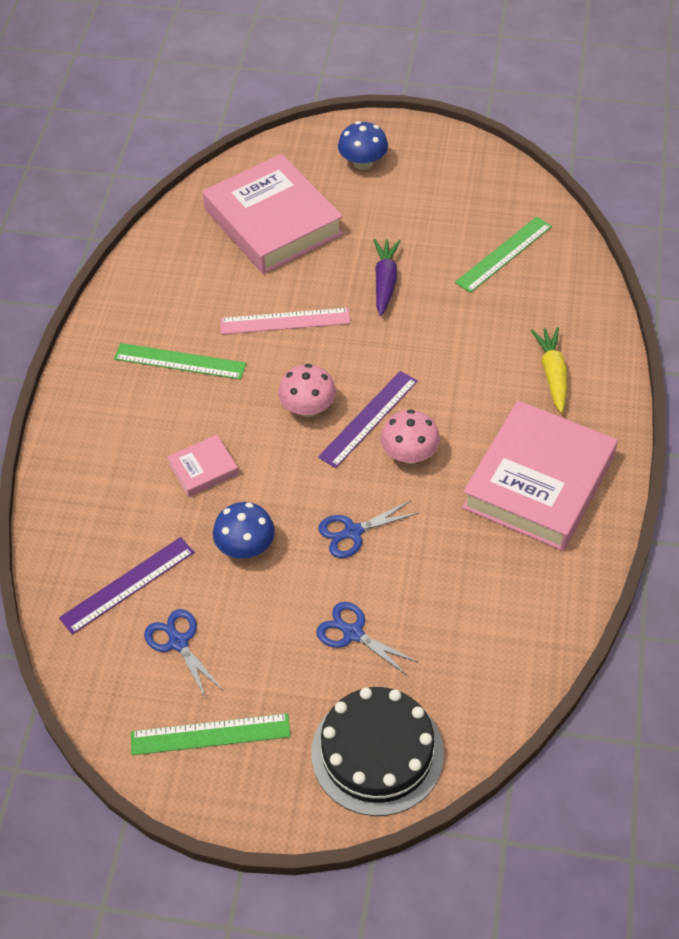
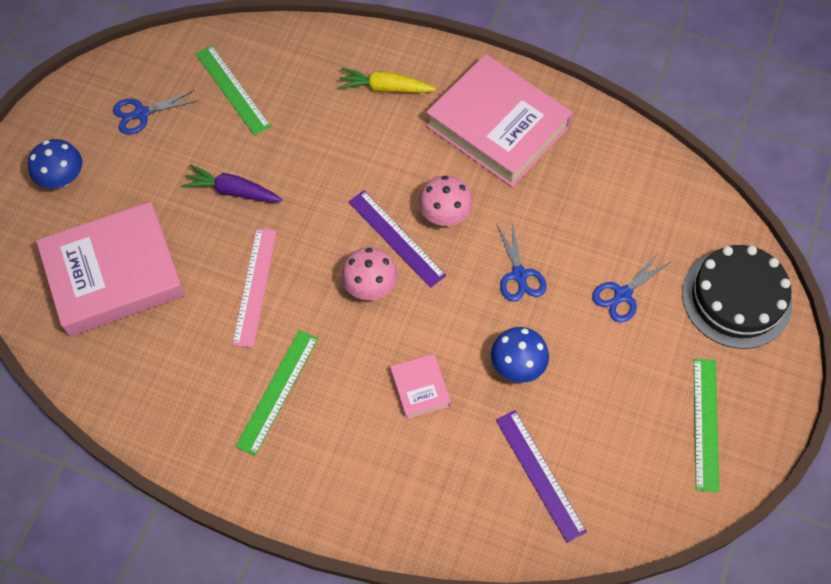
camera: 80 degrees left, 10 degrees up
(178, 642) = (610, 437): blue scissors -> blue scissors (141, 113)

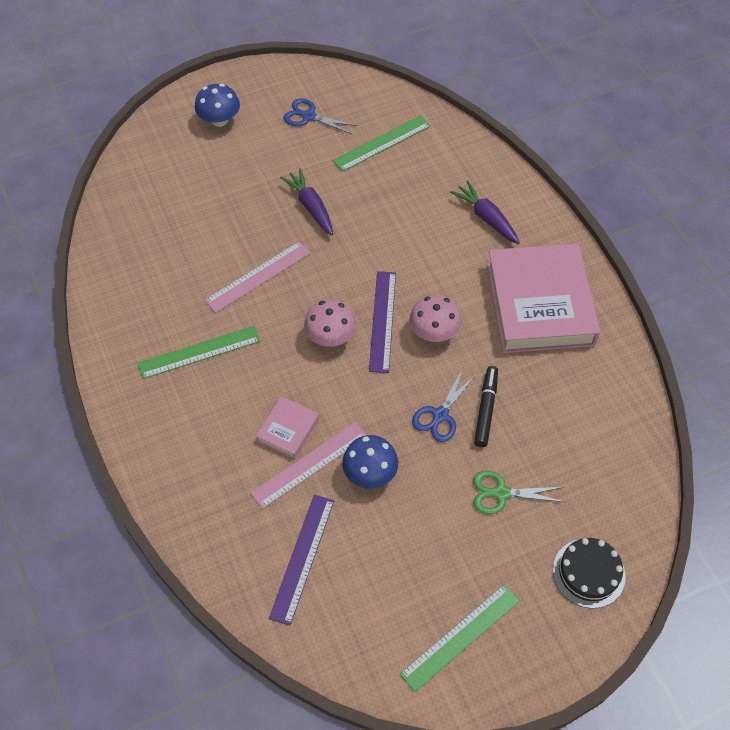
camera: 45 degrees right, 5 degrees down
(114, 274) = (185, 201): pink book -> none
(233, 89) = (382, 143): green ruler -> green ruler turned 45 degrees clockwise
(385, 88) = (486, 218): yellow carrot -> purple carrot
(467, 400) = (310, 465): none -> pink ruler
(546, 241) = (486, 409): none -> black marker
(622, 294) = (501, 493): blue scissors -> green scissors
(736, 298) = (588, 573): black cake -> black cake, size x0.63

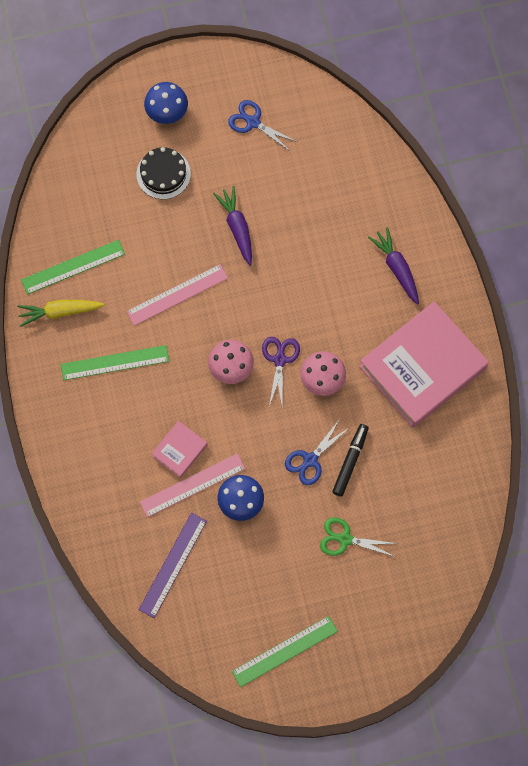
camera: 10 degrees right, 15 degrees up
(130, 312) = (60, 312): none -> yellow carrot
(382, 143) = (317, 166): green ruler -> green ruler (73, 267)
(383, 321) = (280, 360): purple ruler -> purple scissors
(540, 304) = (423, 367): pink book -> pink book turned 45 degrees clockwise
(588, 573) = (398, 619): black cake -> black cake (163, 174)

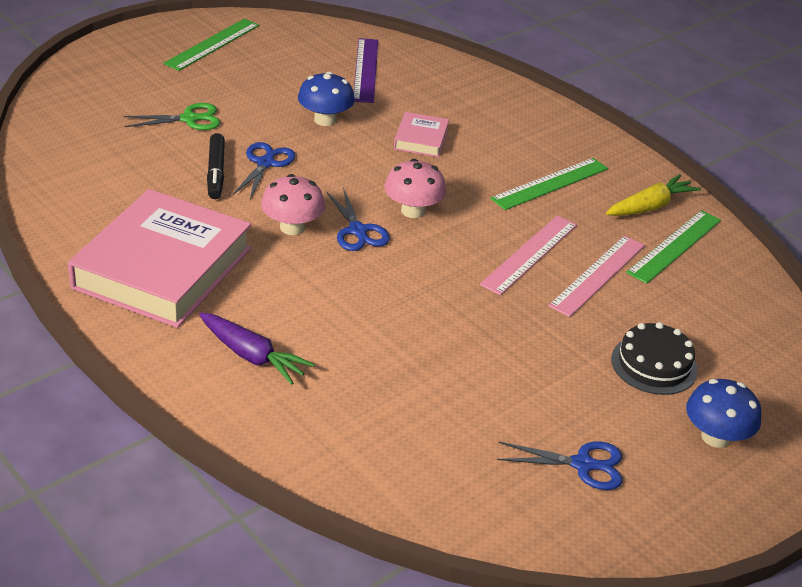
camera: 150 degrees right, 35 degrees down
(192, 485) = (386, 120): pink ruler -> pink ruler (597, 275)
(237, 227) = (507, 337): purple carrot -> none
(280, 360) = (357, 231): purple scissors -> blue scissors

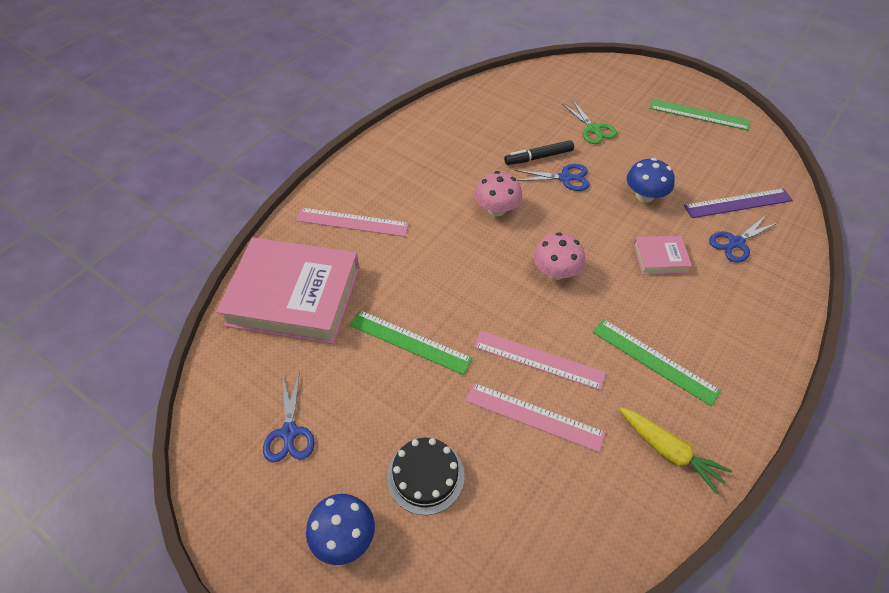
camera: 80 degrees right, 15 degrees up
(162, 268) = (422, 161): pink book -> pink book (294, 296)
(252, 356) = (352, 222): purple carrot -> pink ruler
(357, 231) = (512, 244): blue scissors -> blue scissors (736, 243)
(674, 246) = (614, 480): green ruler -> green ruler (410, 341)

